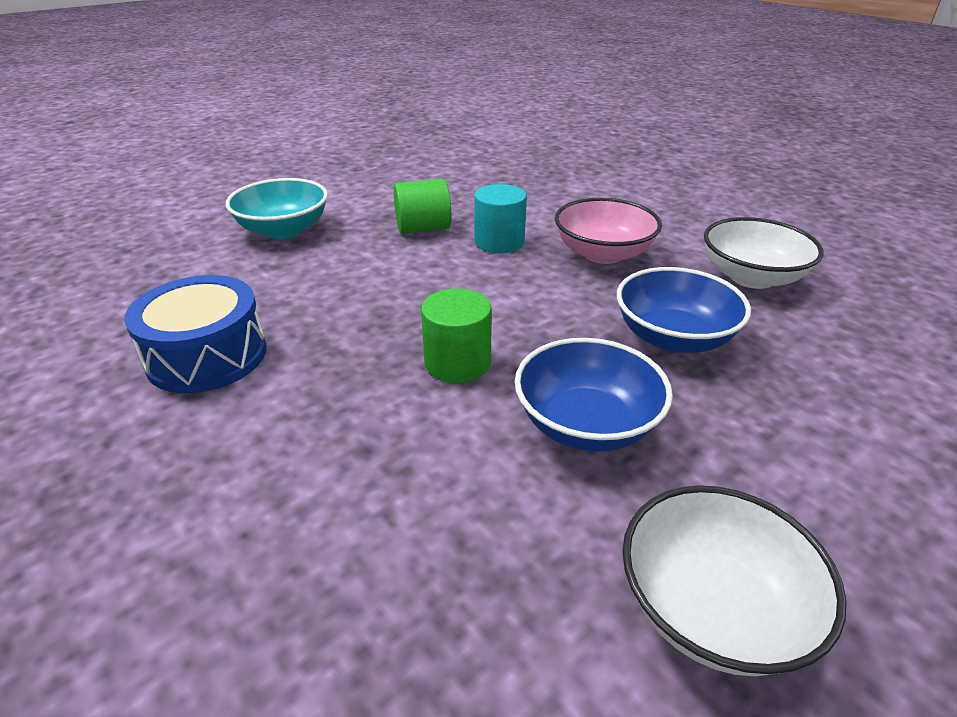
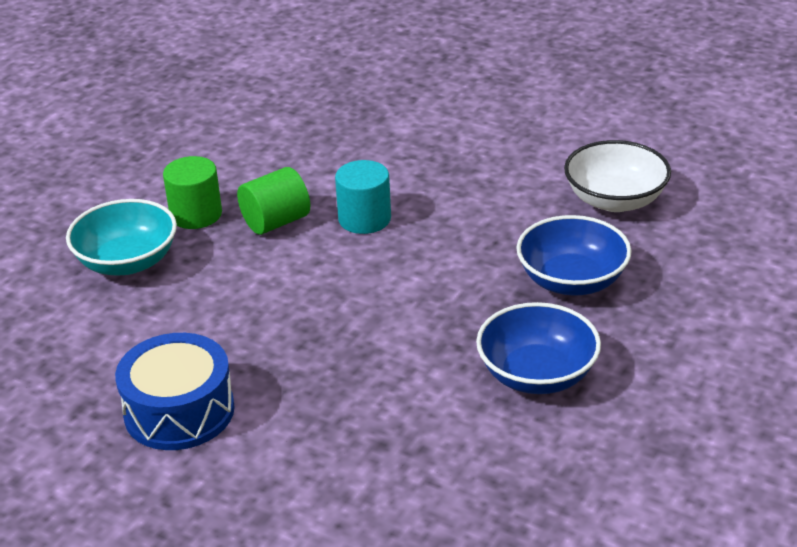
camera: 20 degrees left, 0 degrees up
(457, 363) = (406, 354): green cylinder -> green cylinder (196, 214)
(603, 254) = (472, 207): pink bowl -> none
(713, 609) = (670, 467): white bowl -> none

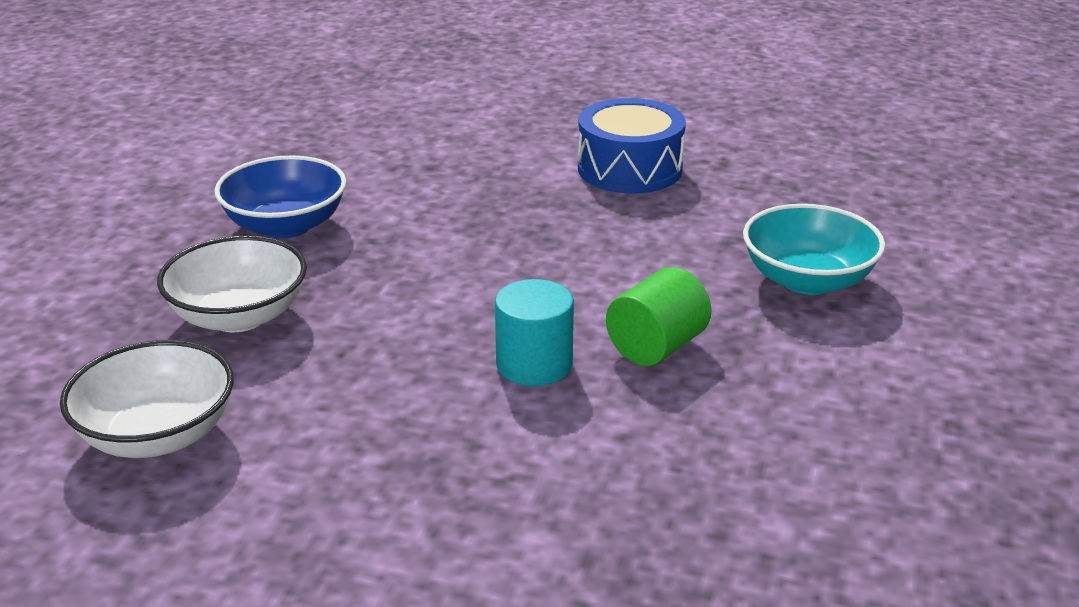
camera: 165 degrees right, 5 degrees down
(196, 214) = (775, 345): green cylinder -> none
(572, 280) = (239, 316): blue bowl -> white bowl

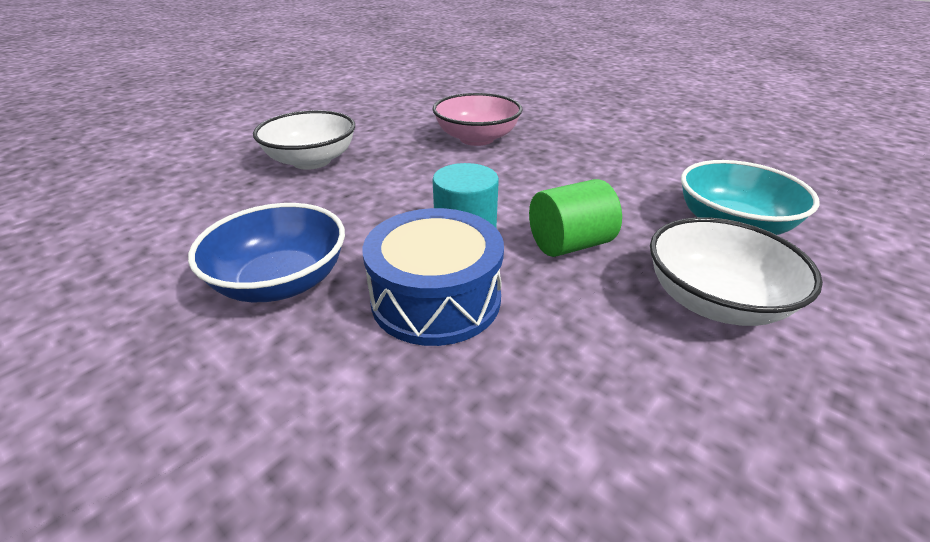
camera: 25 degrees right, 5 degrees up
(157, 435) = (191, 215): white bowl -> white bowl (714, 301)
(285, 225) = (387, 122): blue bowl -> blue bowl (281, 281)
(442, 226) = (476, 138): none -> pink bowl
(629, 169) = (627, 130): blue drum -> blue drum (436, 298)

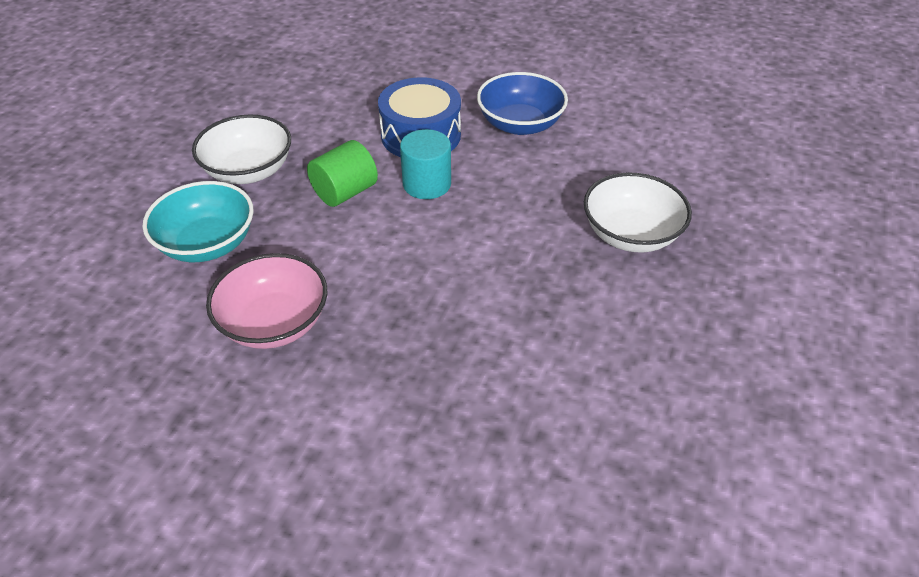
camera: 160 degrees right, 10 degrees up
(476, 138) = (485, 327): pink bowl -> pink bowl (275, 323)

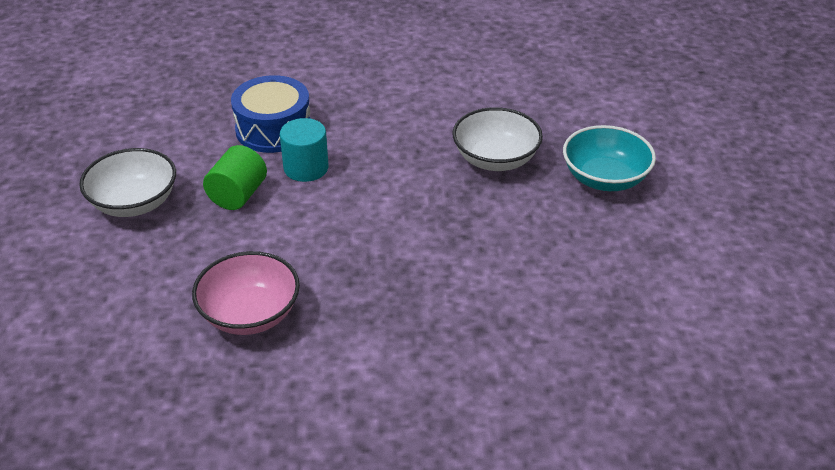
camera: 25 degrees left, 5 degrees down
(208, 243) = (142, 273): turquoise bowl -> turquoise bowl (605, 178)
(520, 124) = (355, 97): blue bowl -> none

